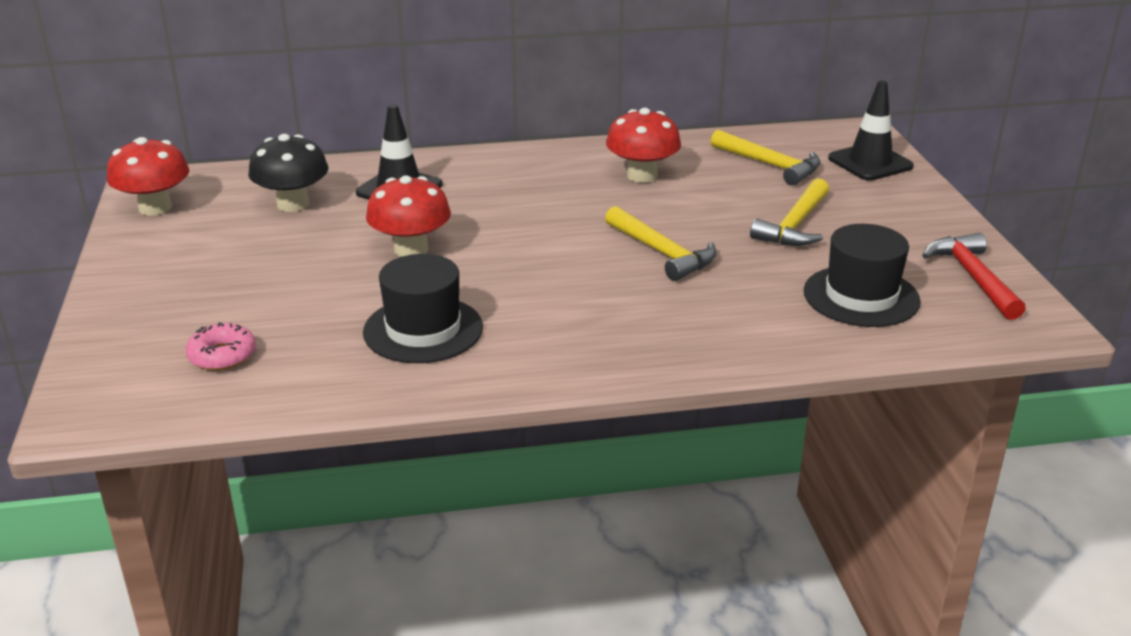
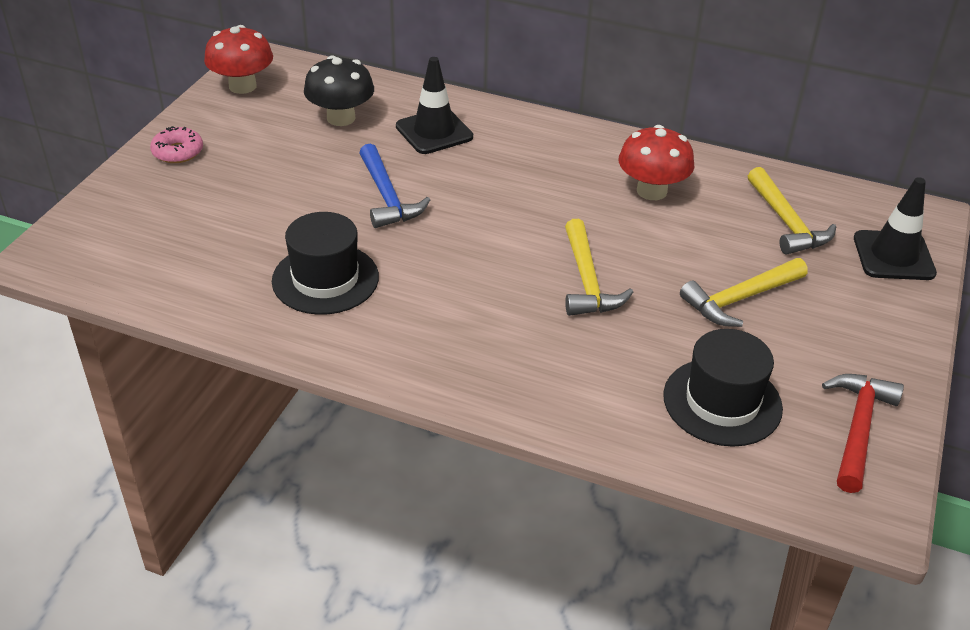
camera: 30 degrees right, 10 degrees up
(222, 356) = (170, 243): pink donut -> pink donut (178, 152)
(411, 249) = (387, 197): red mushroom -> blue hammer

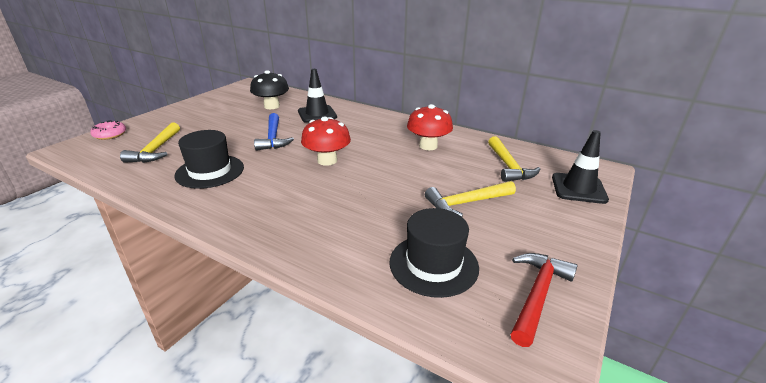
camera: 10 degrees right, 10 degrees down
(178, 152) = (178, 113): pink donut -> pink donut (110, 135)
(242, 86) = (232, 92): red mushroom -> red mushroom (327, 160)
(587, 281) = (368, 185): yellow hammer -> yellow hammer (156, 150)

